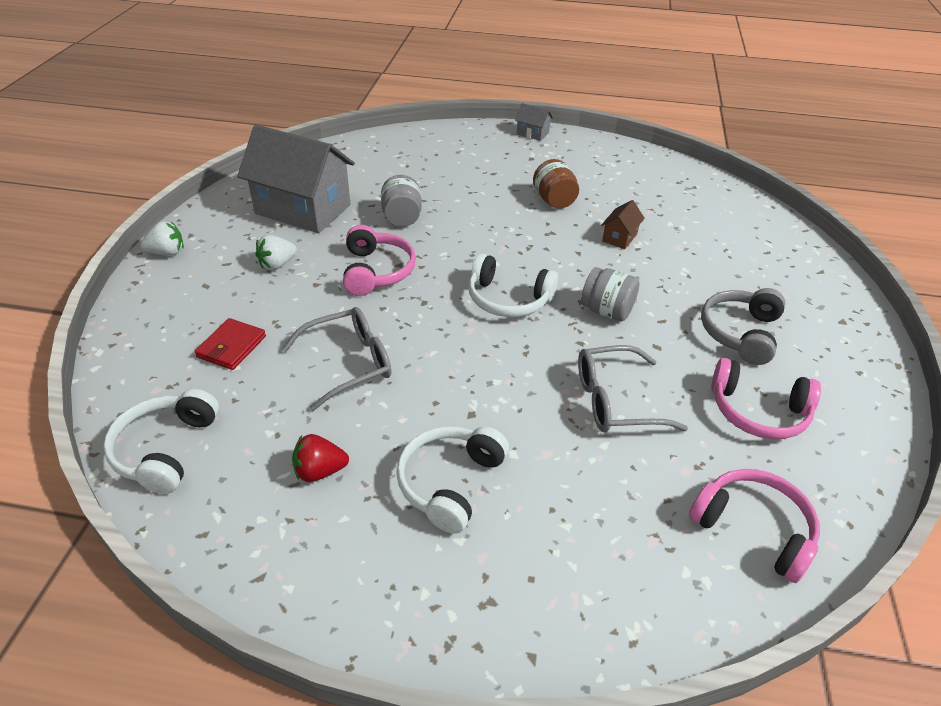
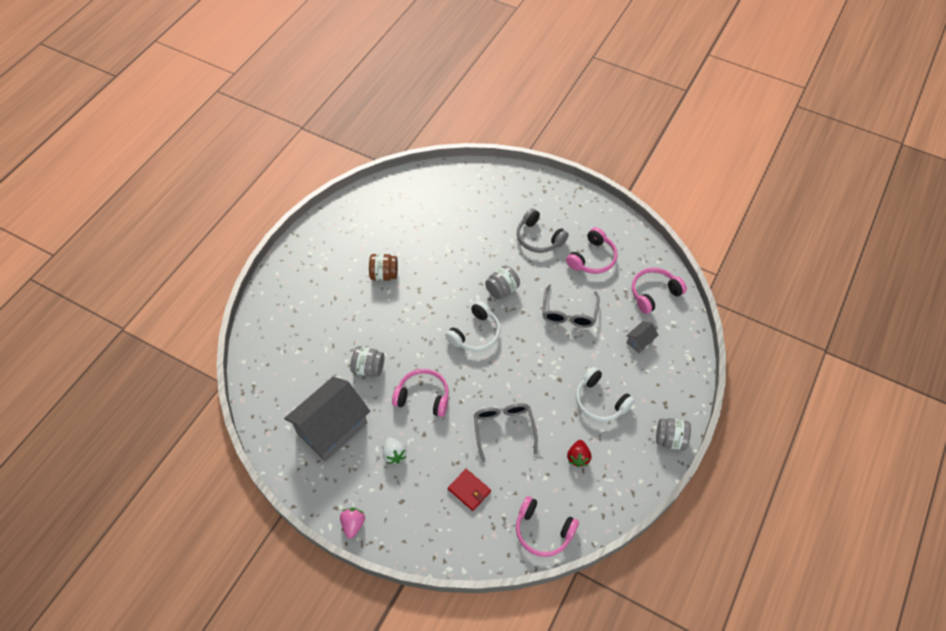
camera: 70 degrees left, 15 degrees up
(166, 449) = (543, 531): white headphones -> pink headphones
(167, 253) = (353, 524): white strawberry -> pink strawberry
(403, 629) = (670, 439): none -> grey jar
(532, 133) = (291, 255): grey house -> grey house (639, 342)
(619, 237) = (438, 255): brown house -> none

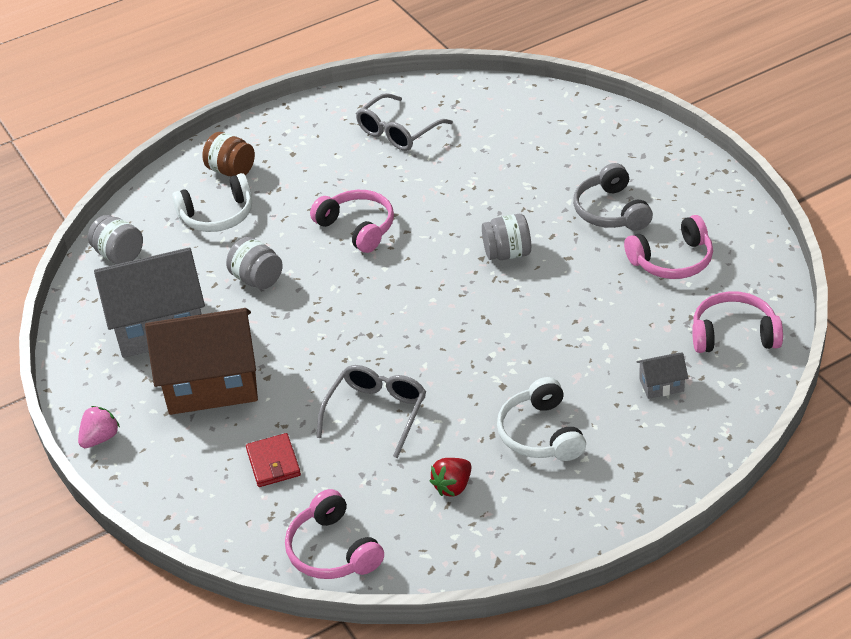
camera: 35 degrees right, 15 degrees down
(384, 274) = (362, 184): brown jar -> brown jar (231, 170)
(394, 454) = (212, 384): white strawberry -> brown house
(423, 397) = (300, 336): pink headphones -> pink headphones (357, 228)
(475, 333) = (428, 290): white headphones -> white headphones (217, 215)
(569, 313) = (582, 313): grey glasses -> grey glasses (398, 132)
(670, 439) = (609, 521): grey jar -> grey jar (119, 255)

